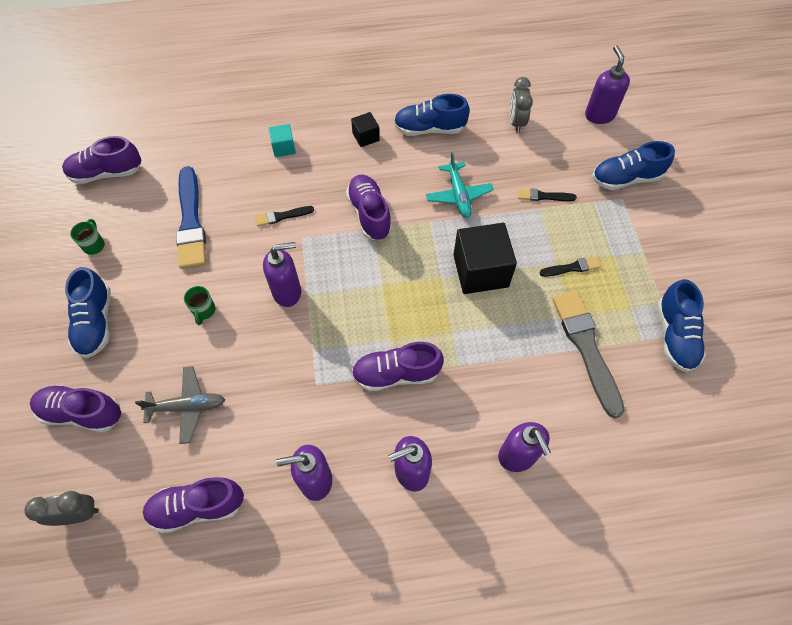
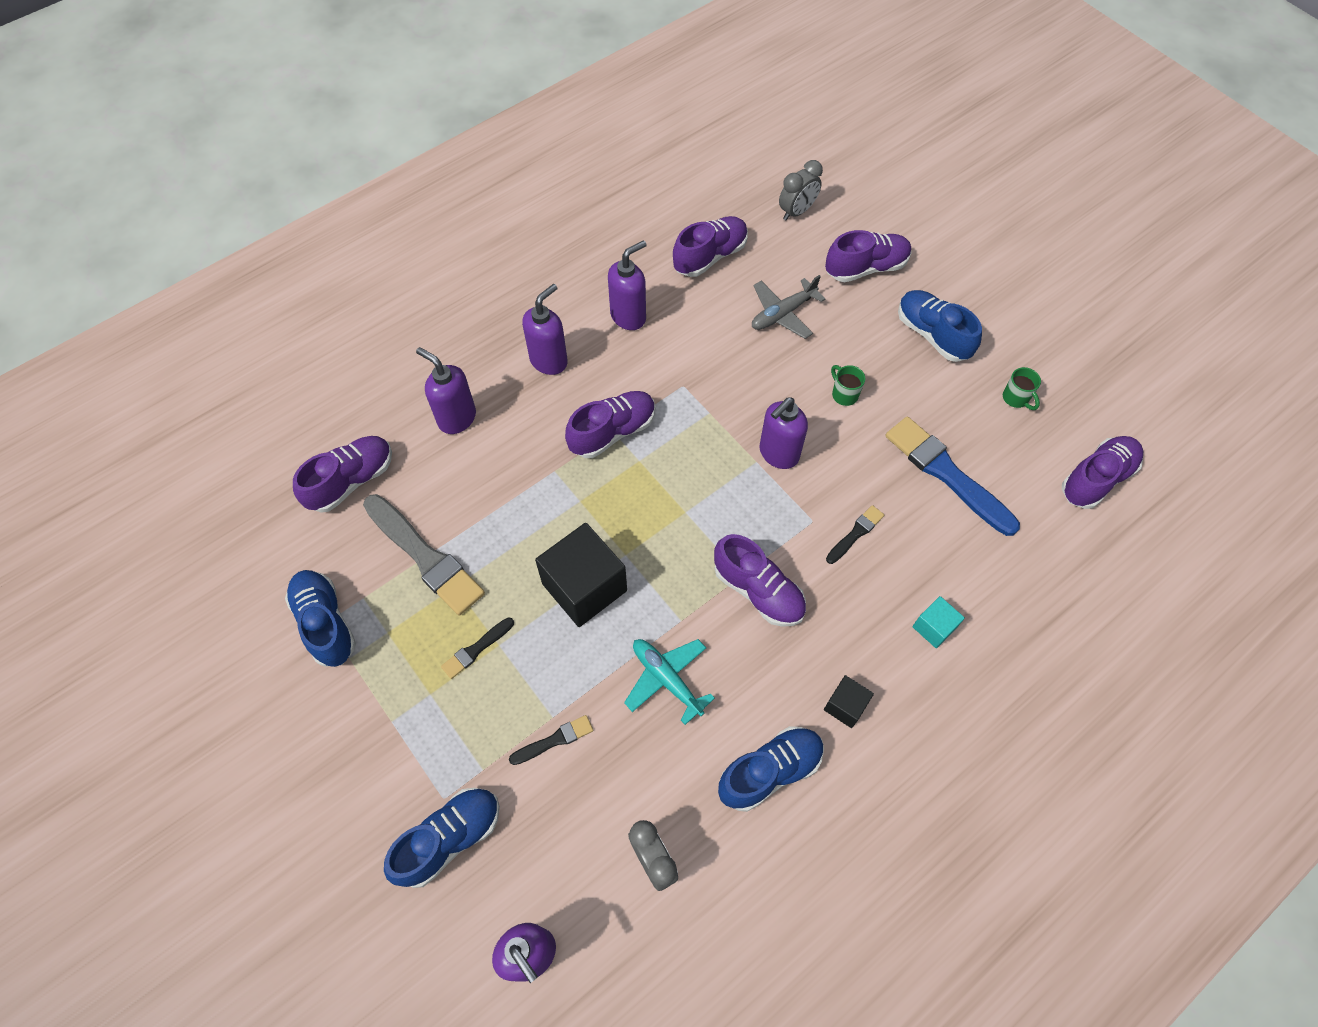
camera: 150 degrees right, 0 degrees up
(627, 442) = (351, 481): none -> purple shoe

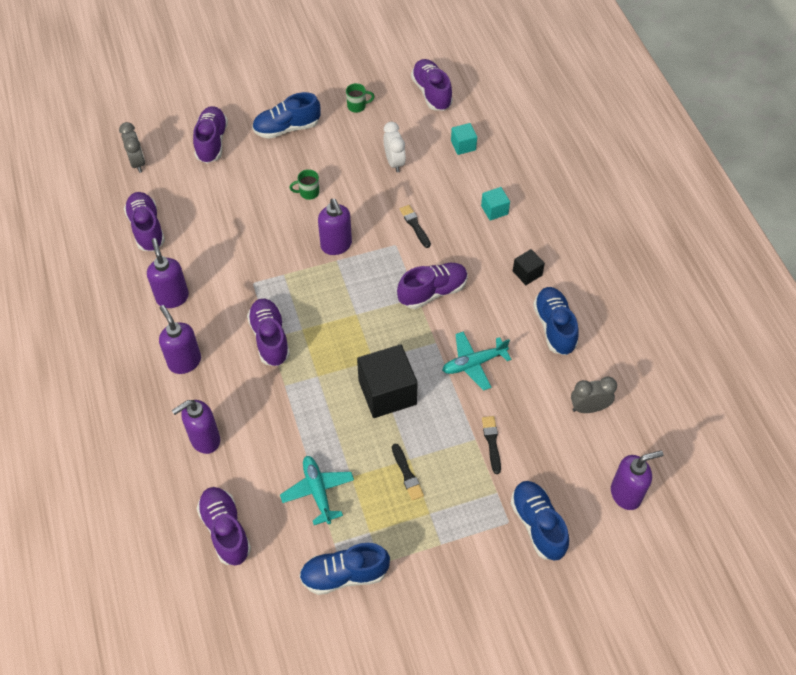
camera: 70 degrees left, 5 degrees down
(425, 556) = (318, 491): grey brush -> turquoise plane
(782, 314) = (224, 203): grey plane -> none
(947, 474) = (394, 162): blue brush -> white clock
(1026, 550) = (463, 145): none -> turquoise cube

